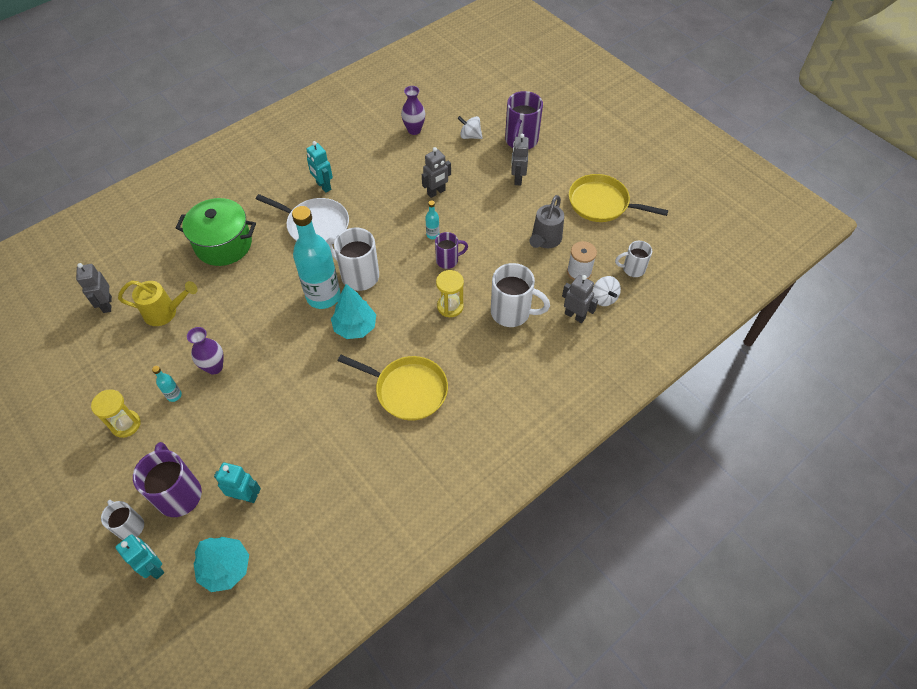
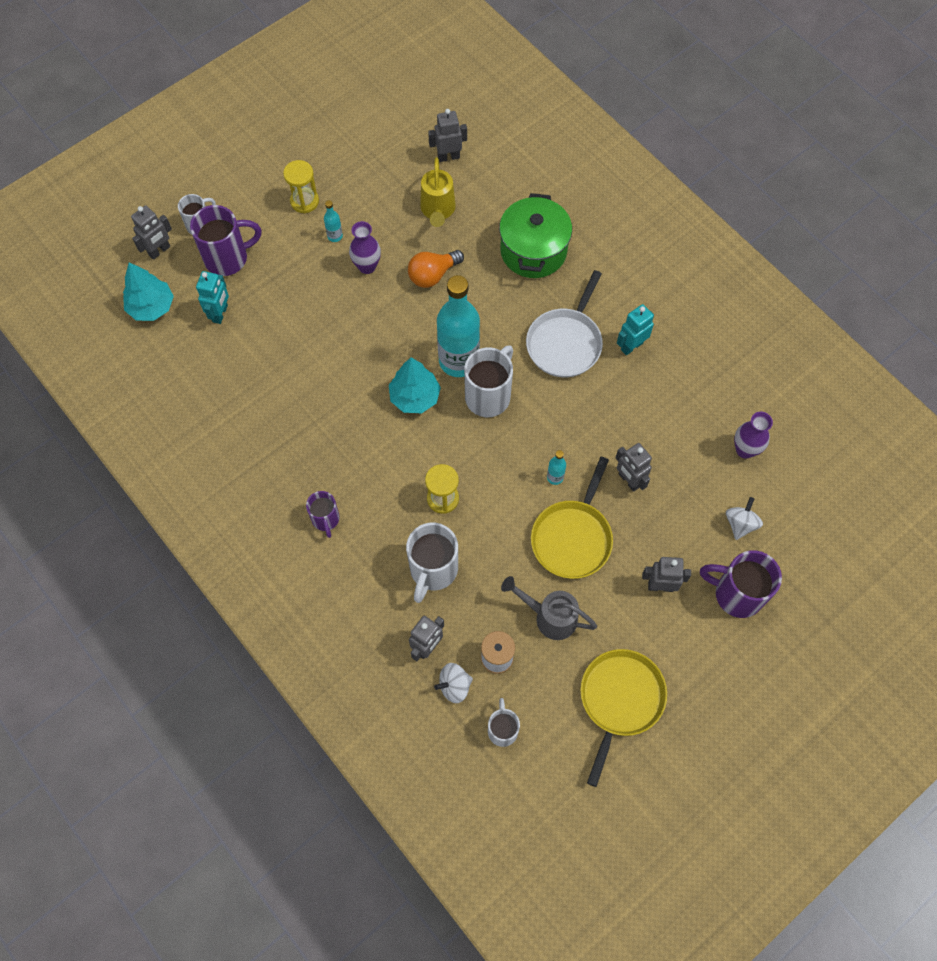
camera: 90 degrees right, 10 degrees up
(154, 567) = (159, 251): turquoise robot -> grey robot
(234, 315) = (433, 275): none -> orange light bulb
(408, 390) = (330, 455): yellow pan -> yellow pan (572, 538)
(448, 260) = (513, 496): purple mug -> purple mug (325, 519)

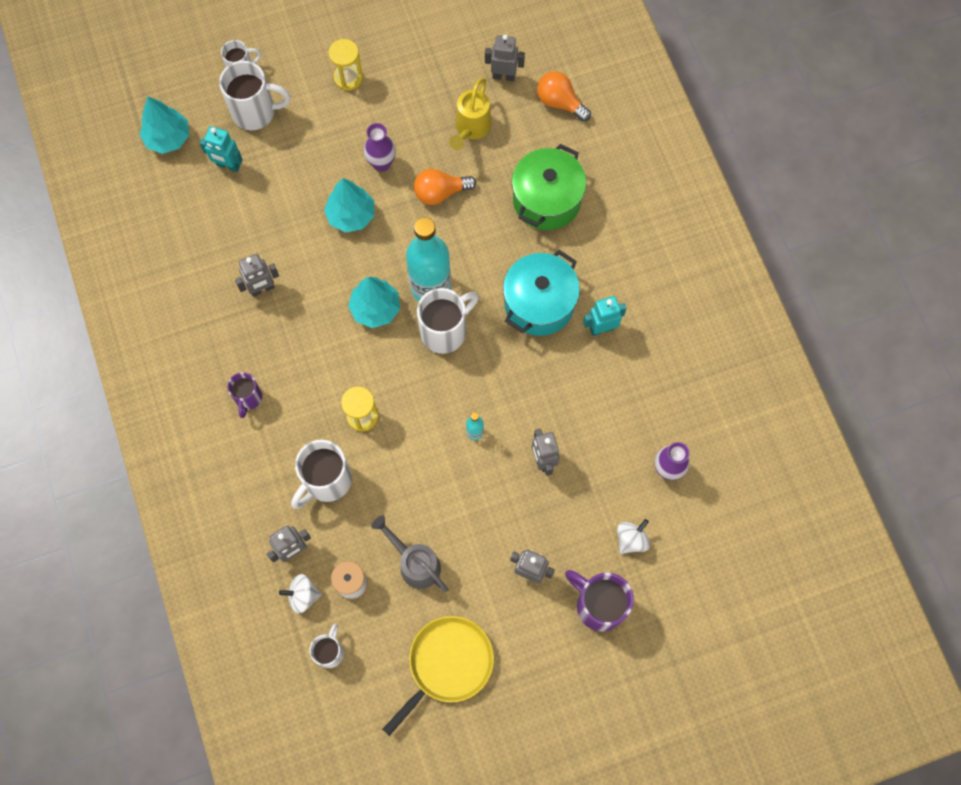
camera: 20 degrees right, 5 degrees up
(159, 251) = (195, 84): grey robot -> grey robot (262, 289)
(220, 313) = (228, 165): turquoise robot -> turquoise robot turned 75 degrees clockwise
(228, 258) = (255, 112): purple mug -> white mug
(335, 236) = (363, 123): turquoise bottle -> none
(357, 321) = (351, 215): none -> turquoise tree
(509, 164) = (560, 102): none -> orange light bulb
(565, 343) = (539, 303): white pan -> turquoise pot
(572, 538) = (467, 496): yellow pan -> none

